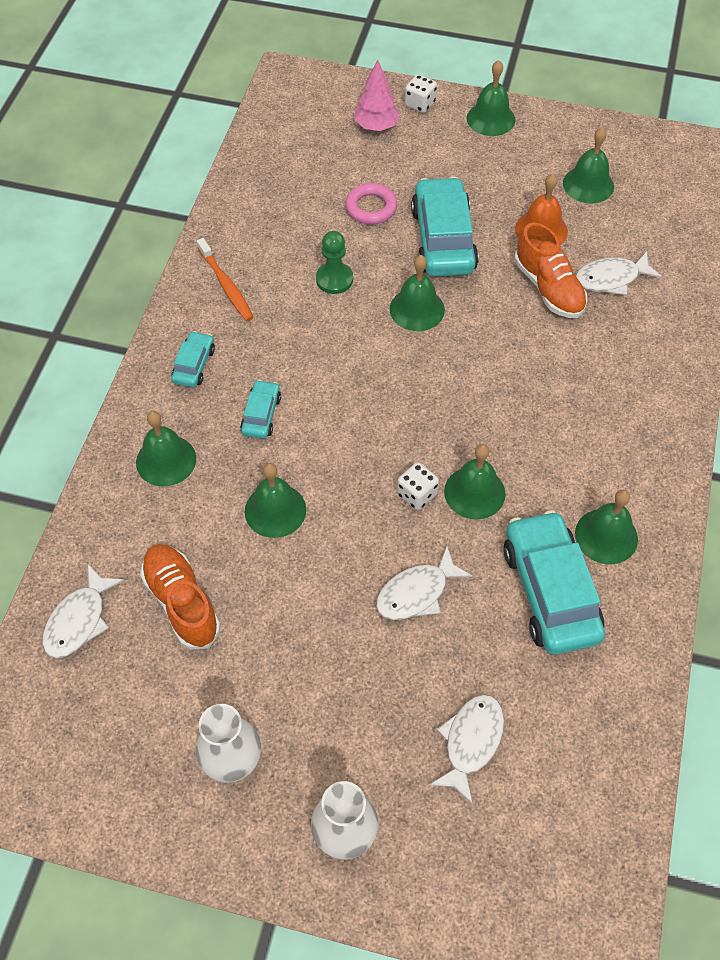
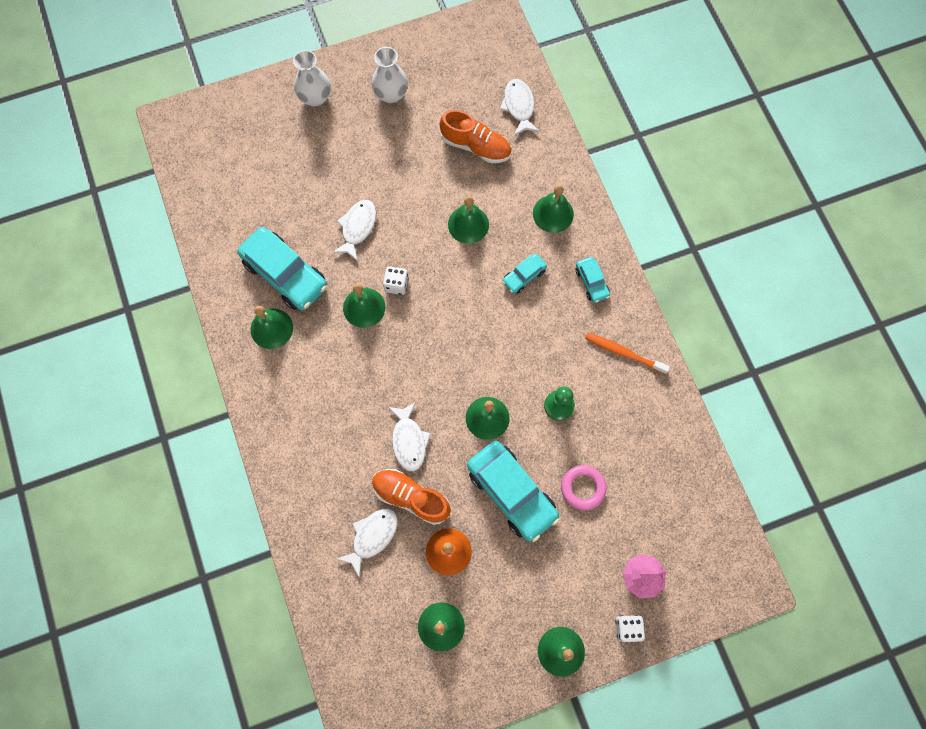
camera: 145 degrees right, 15 degrees up
(261, 415) = (524, 276): turquoise car -> turquoise car turned 75 degrees clockwise
(471, 742) = (281, 171): white fish -> white fish (409, 441)

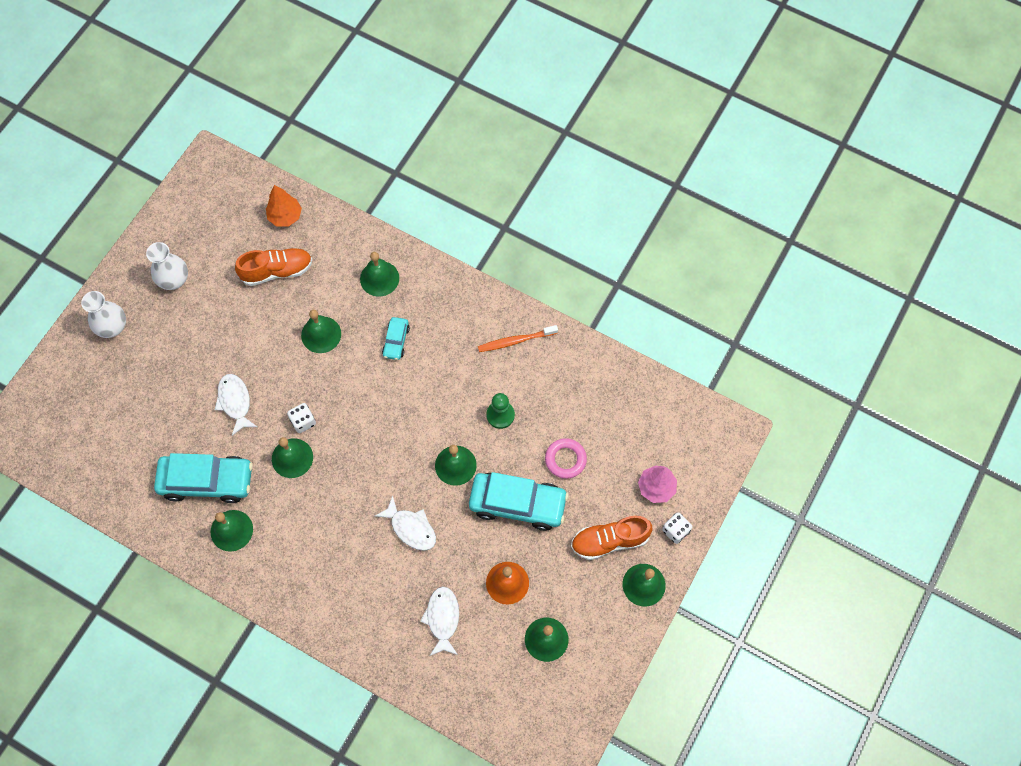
camera: 40 degrees left, 5 degrees down
(411, 497) = (447, 567): orange shoe -> orange shoe (609, 541)
(519, 106) = (285, 216): white fish -> orange tree
(591, 282) = (450, 307): turquoise car -> none

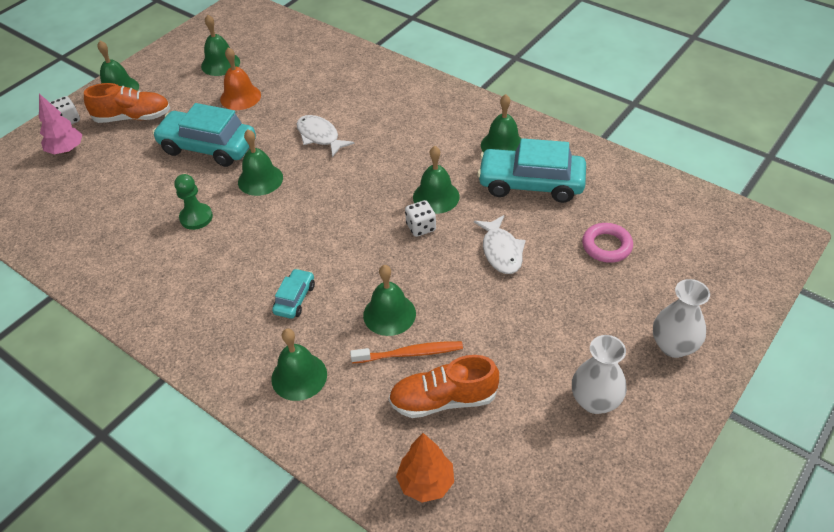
camera: 170 degrees left, 20 degrees down
(442, 619) = (307, 79): white fish -> none
(516, 341) = (147, 287): orange toothbrush -> orange toothbrush (409, 353)
(565, 459) = (144, 176): pink ring -> pink ring (606, 246)

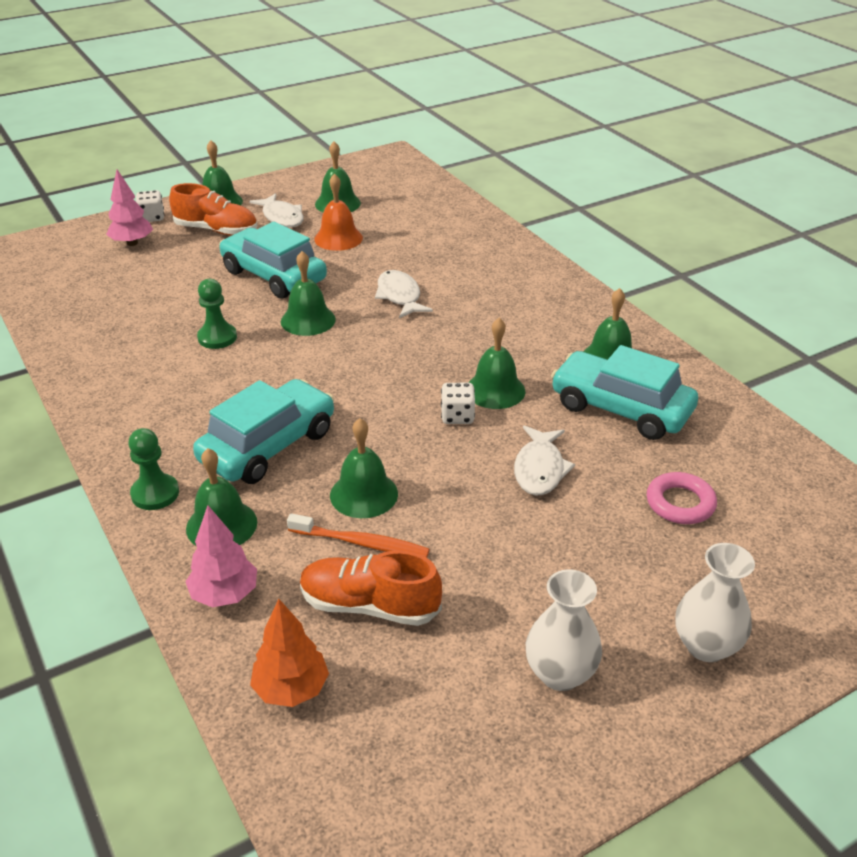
camera: 20 degrees right, 10 degrees down
(181, 90) = (282, 217): none -> white fish
(231, 369) = (155, 493): none -> green pawn
(295, 299) = (268, 446): turquoise car -> turquoise car, size x2.04
(336, 430) = (225, 595): none -> pink tree

